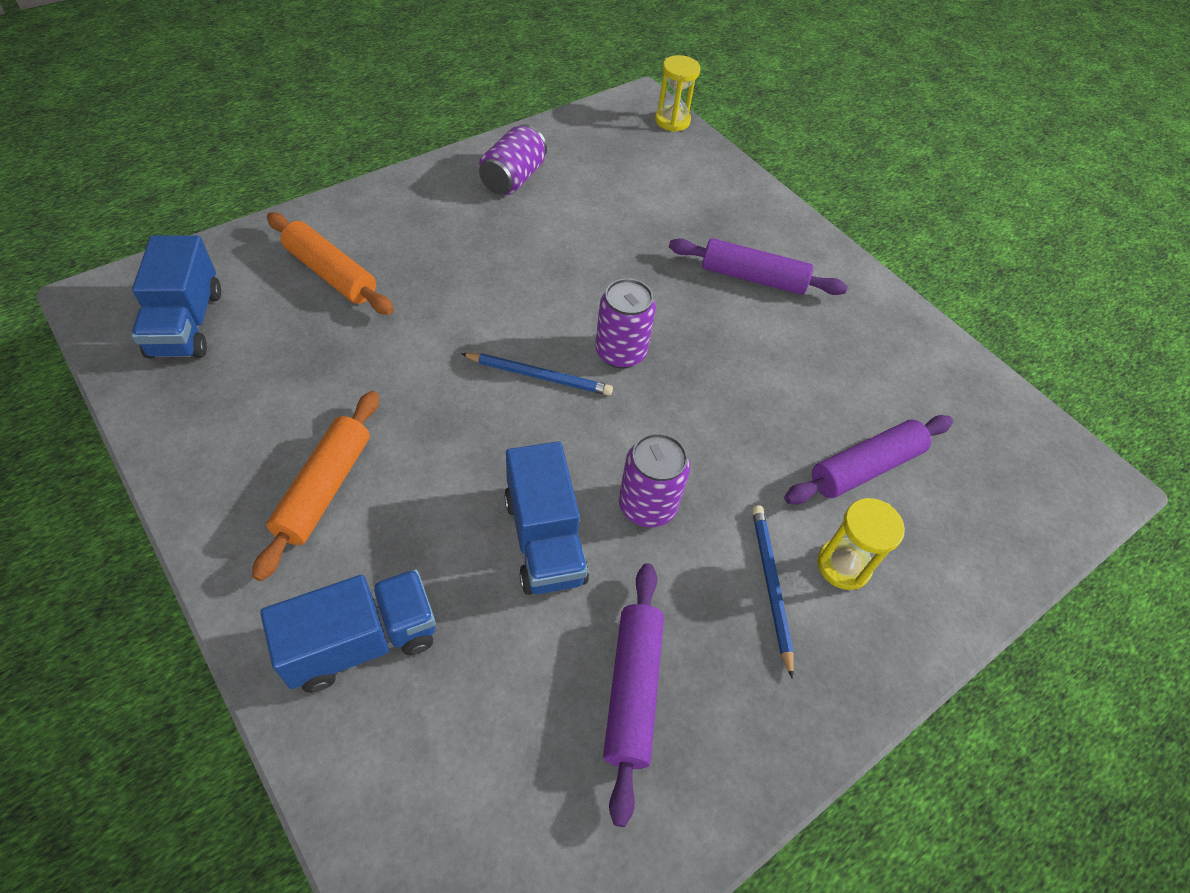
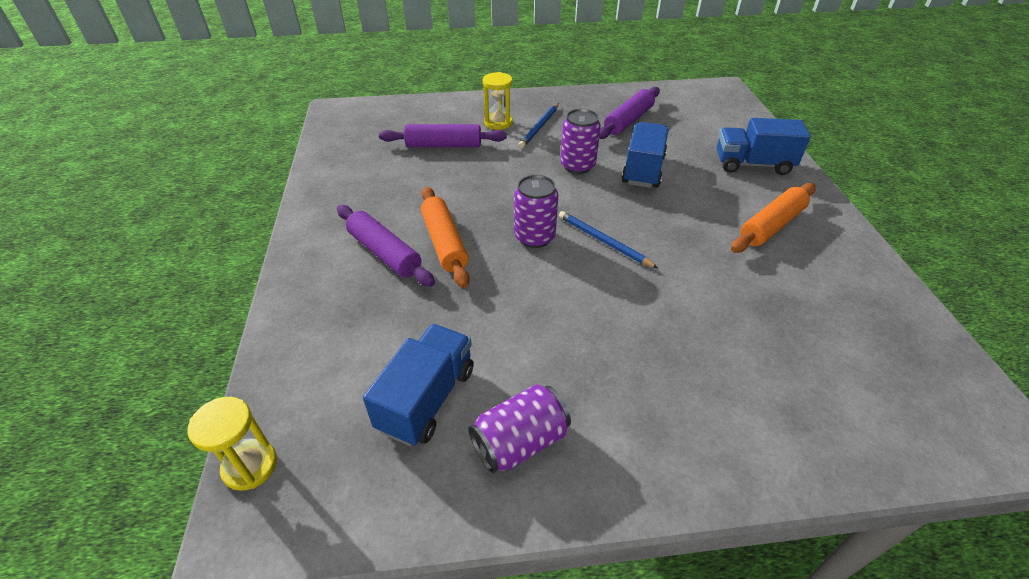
camera: 145 degrees left, 10 degrees down
(187, 323) = (905, 377): blue truck -> blue truck (427, 399)
(330, 274) = (762, 384): orange rolling pin -> orange rolling pin (445, 243)

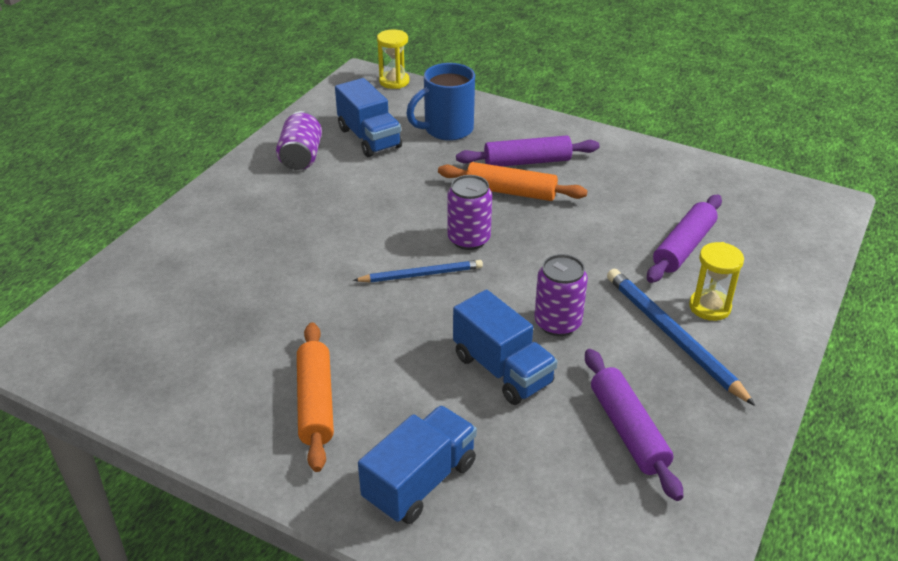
camera: 125 degrees right, 5 degrees down
(359, 338) = (447, 129): none -> blue mug
(539, 127) = (672, 336): blue pencil -> blue pencil, size x1.55

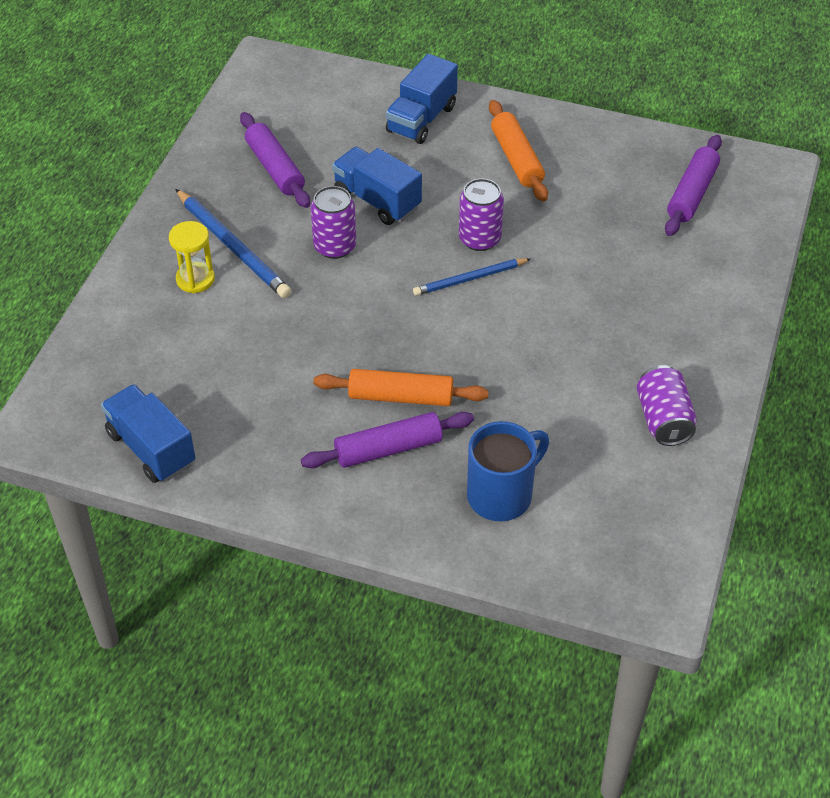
camera: 170 degrees right, 10 degrees up
(369, 138) = (595, 464): blue truck -> blue truck (151, 448)
(394, 81) = (608, 593): yellow hourglass -> none
(469, 239) = (433, 325): purple can -> purple can (479, 239)
(683, 247) = (211, 345): purple rolling pin -> purple rolling pin (692, 194)

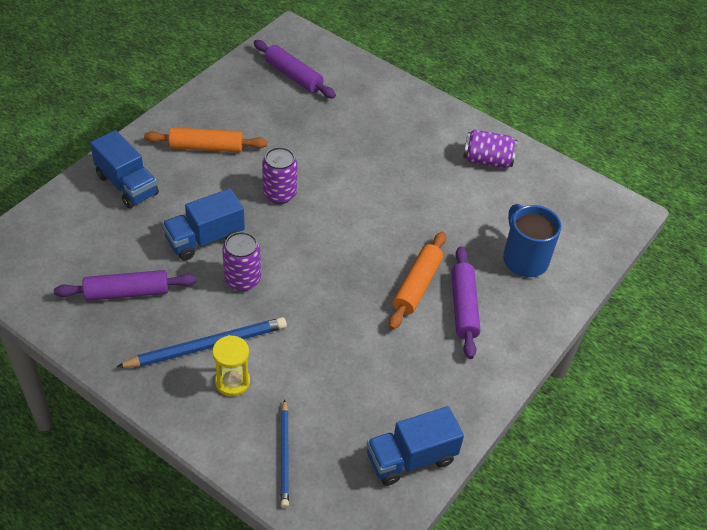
camera: 75 degrees left, 0 degrees up
(470, 279) = (318, 212): blue pencil -> blue pencil (285, 455)

